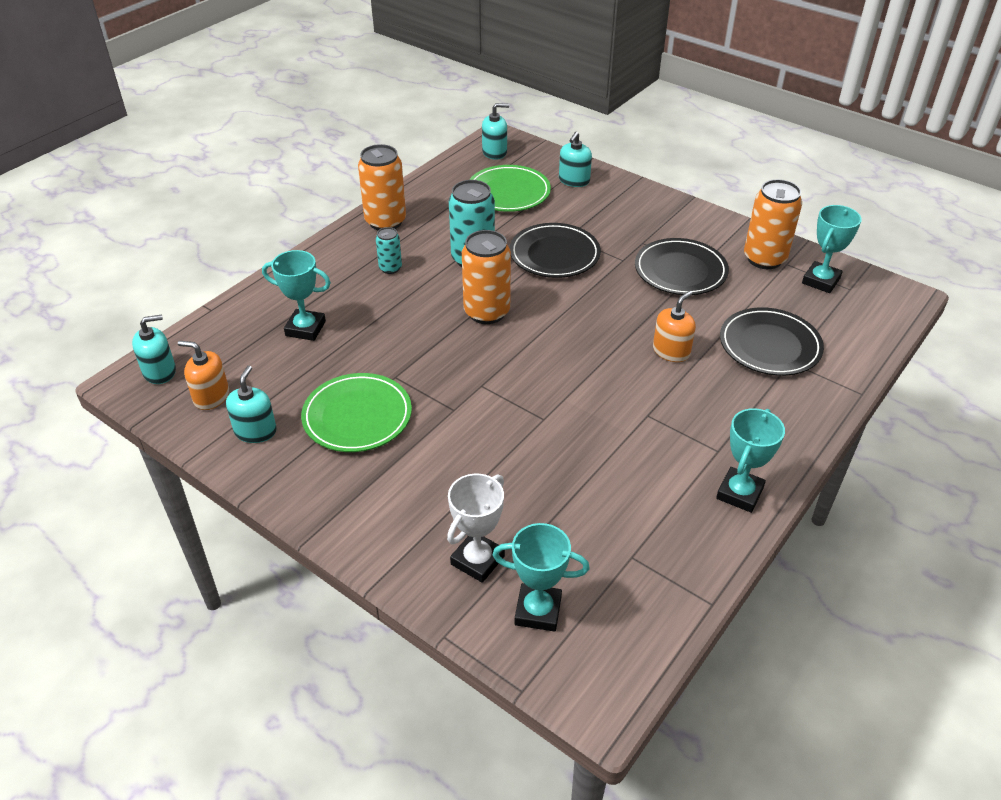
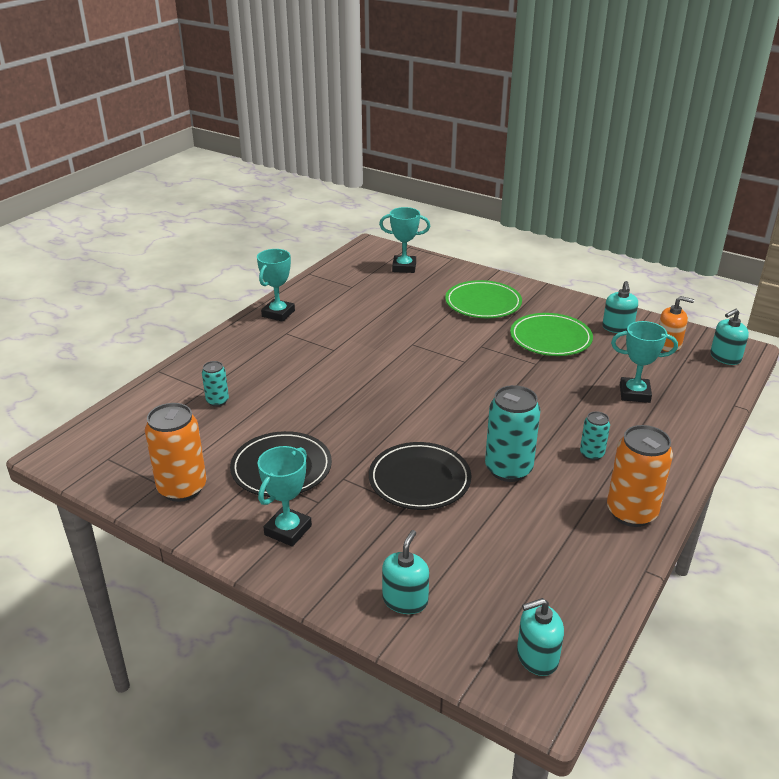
camera: 175 degrees right, 10 degrees down
(477, 560) = (441, 281): white trophy -> none
(486, 312) = (477, 416): orange can -> none
(508, 192) = (493, 570): green plate -> green plate (483, 303)
(671, 351) = (307, 392): orange soap dispenser -> none
(769, 346) = (217, 401): black plate -> turquoise can
(821, 281) = (133, 465): turquoise trophy -> turquoise trophy (288, 530)

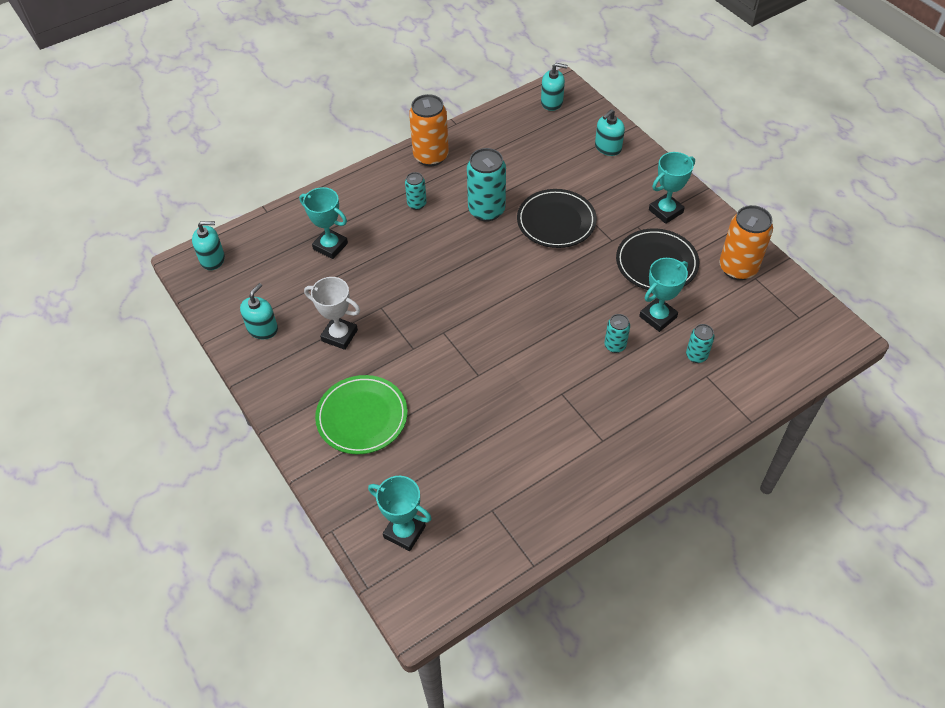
camera: 155 degrees left, 20 degrees up
(278, 313) = (601, 482): turquoise trophy -> turquoise trophy (658, 317)
(300, 389) = (615, 345): none -> turquoise can
(550, 338) = (339, 335): green plate -> white trophy
(668, 344) = (241, 290): orange soap dispenser -> none

